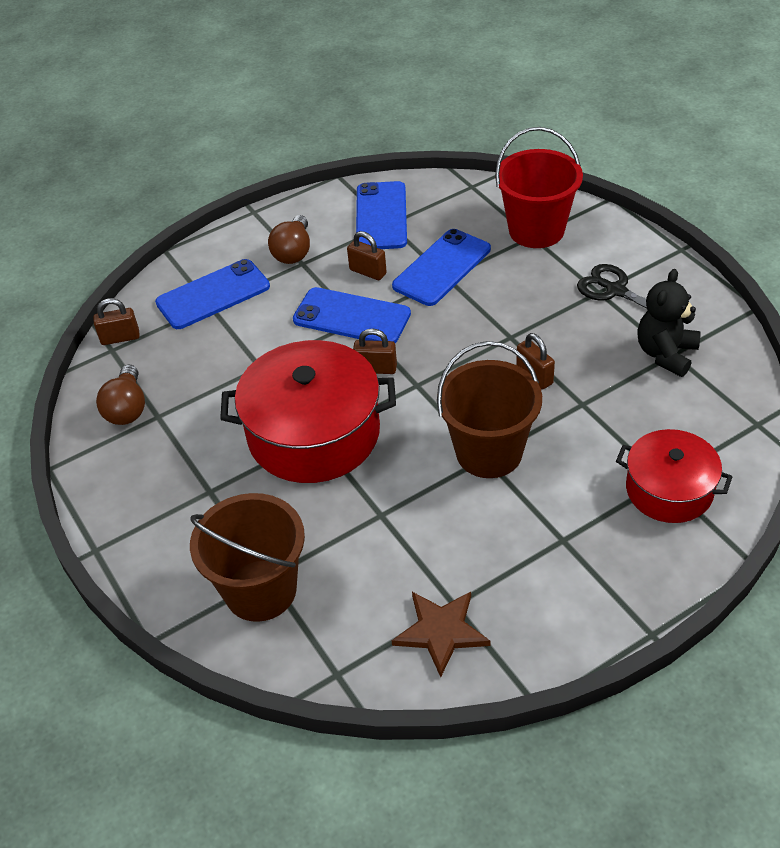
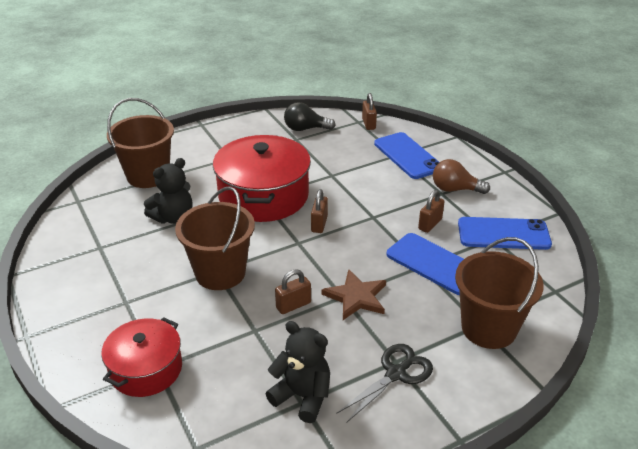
camera: 90 degrees right, 10 degrees down
(127, 408) = (305, 129): brown light bulb -> black light bulb
(351, 317) = (377, 214): blue phone -> none
(373, 529) = (173, 217): none -> black teddy bear
(441, 631) = (83, 240): brown star -> brown star (356, 297)
(536, 230) = (488, 328): red bucket -> brown bucket

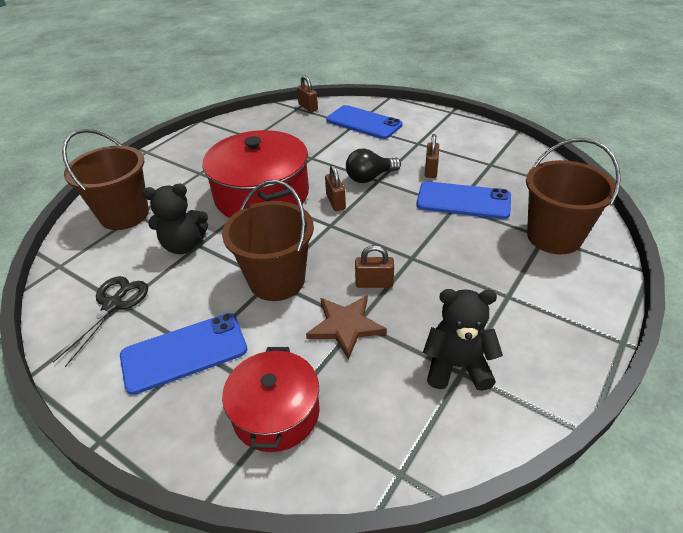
camera: 25 degrees left, 5 degrees up
(173, 217) = (184, 245): black teddy bear -> black teddy bear turned 60 degrees clockwise
(293, 305) = (374, 283): brown padlock -> brown padlock turned 60 degrees clockwise
(305, 129) = (254, 127): black light bulb -> black light bulb (370, 177)
(356, 297) = (424, 253): brown star -> brown star (345, 326)
(396, 374) = (518, 307): black scissors -> black scissors (113, 305)
(455, 189) = (426, 137): brown light bulb -> none
(503, 234) = (494, 158): blue phone -> blue phone (184, 352)

